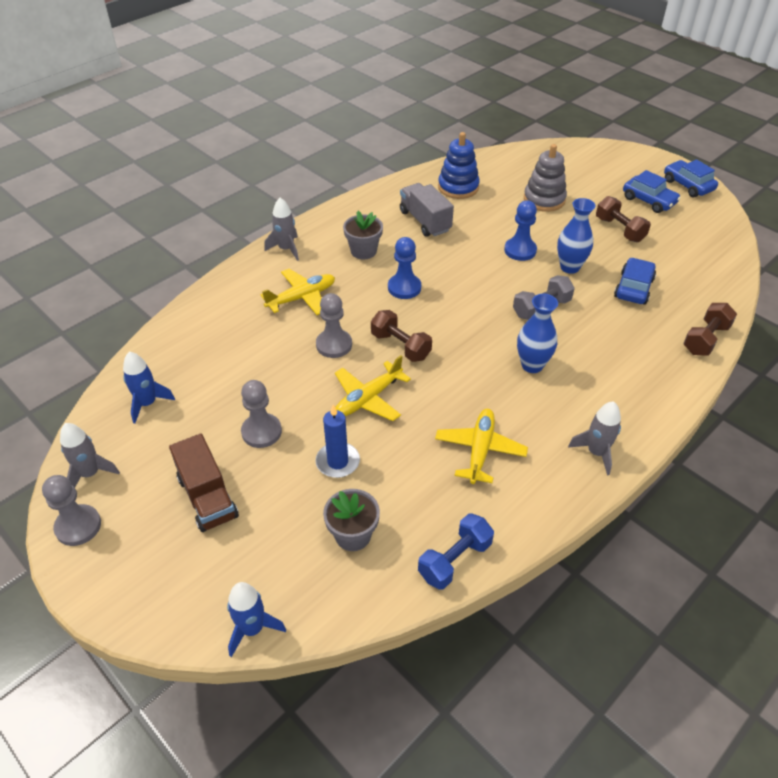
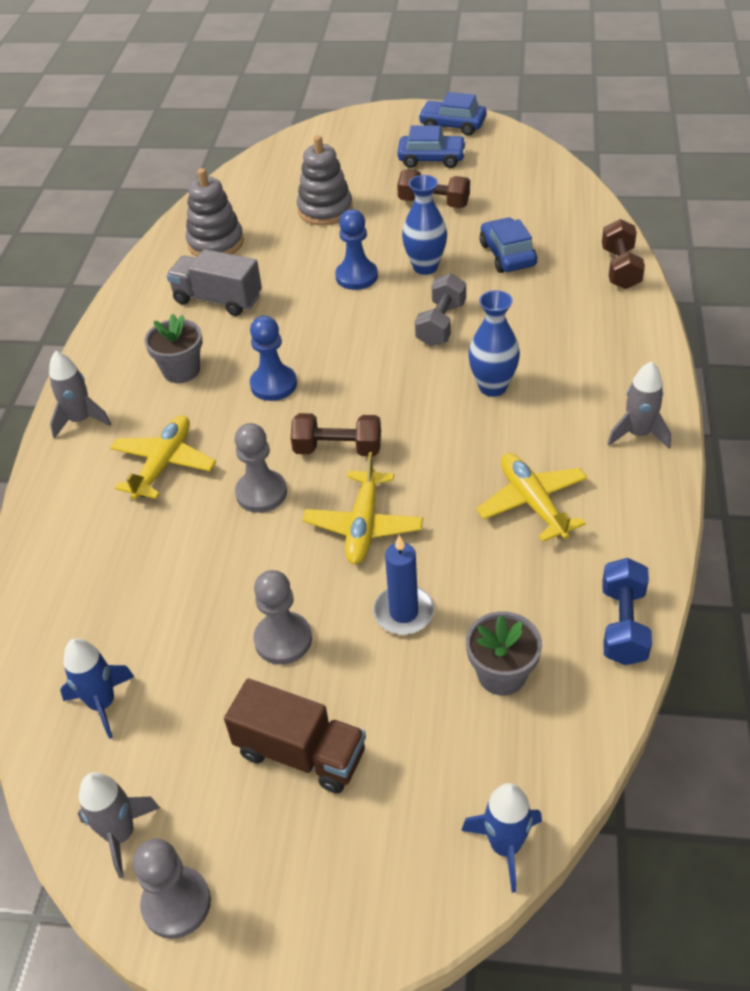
camera: 35 degrees left, 0 degrees up
(458, 187) = (216, 243): blue stacking toy -> grey stacking toy

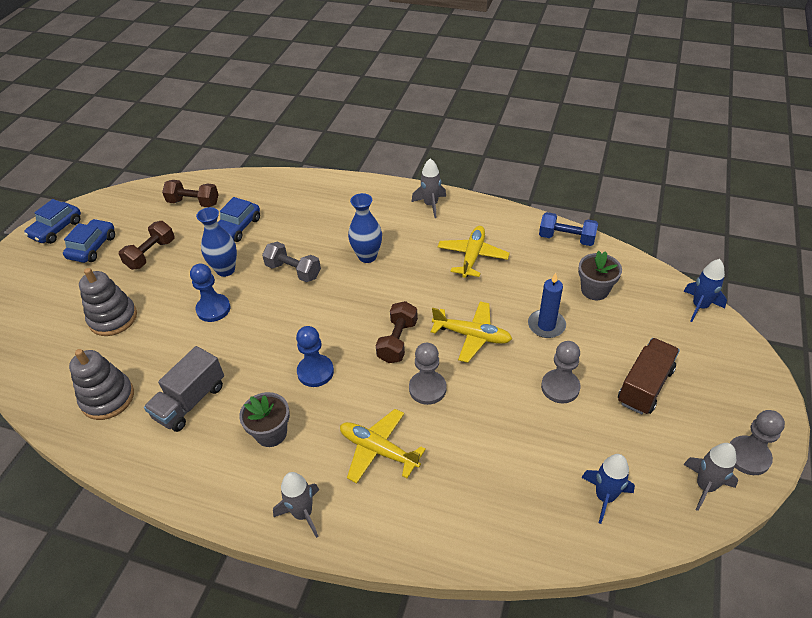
camera: 80 degrees left, 0 degrees up
(507, 255) = (237, 227): blue car -> blue car turned 60 degrees counterclockwise
(532, 503) = (472, 256): yellow plane -> yellow plane turned 120 degrees clockwise
(620, 268) = (282, 182): brown dumbbell -> brown dumbbell (193, 202)

